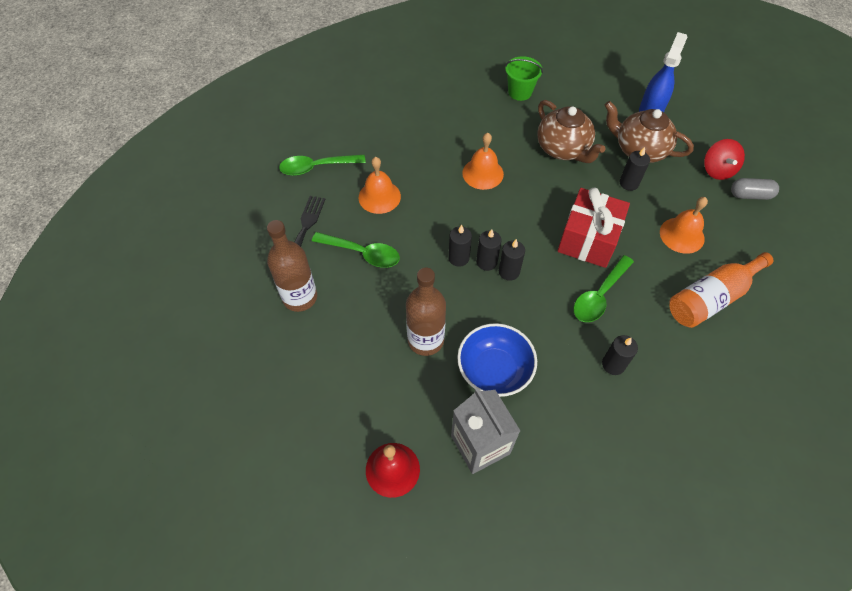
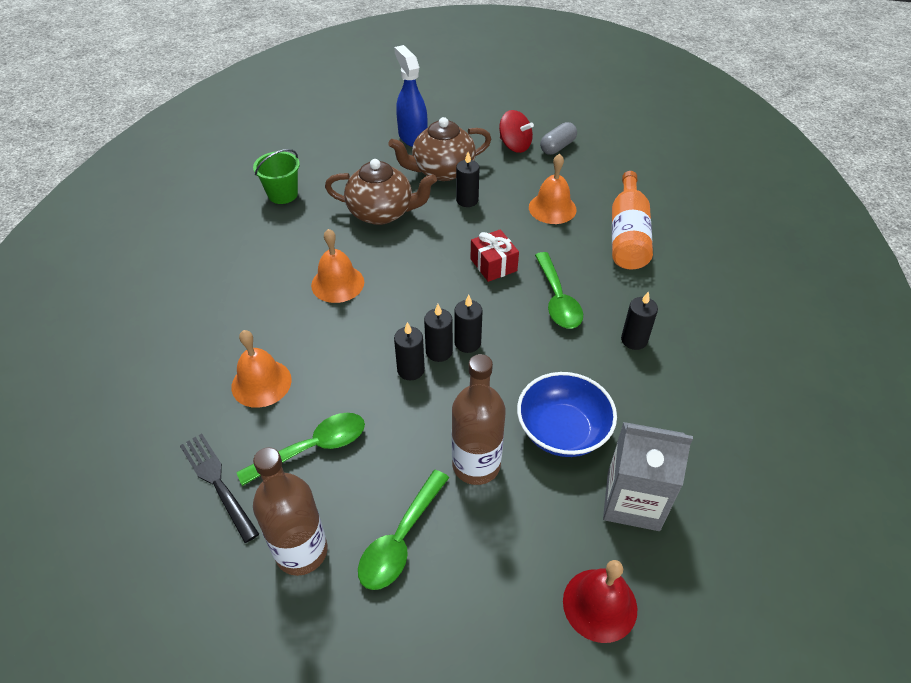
camera: 50 degrees left, 10 degrees down
(316, 167) = (150, 413): green spoon -> green spoon (400, 540)
(588, 239) = (493, 265): red gift -> red gift, size x0.58

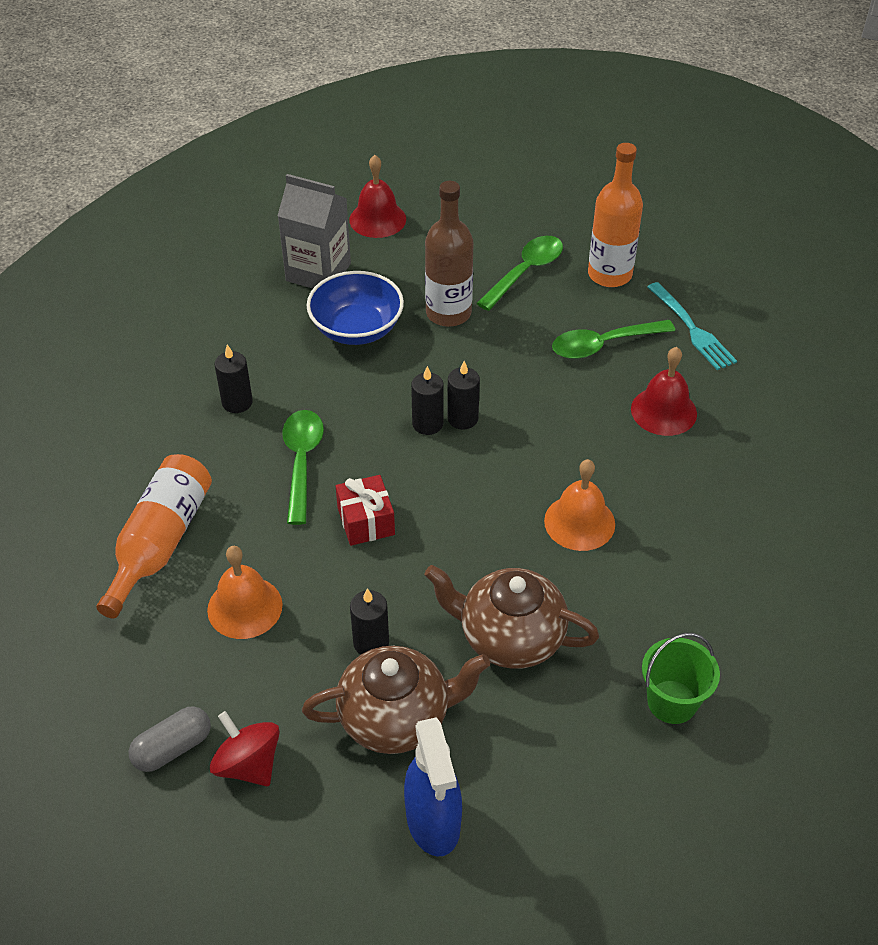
camera: 170 degrees left, 0 degrees up
(217, 483) = (692, 329): black fork -> turquoise fork
(261, 383) = (663, 411): orange bell -> red bell
(301, 551) = (609, 274): brown bottle -> orange bottle
(410, 370) = (498, 403): black candle -> none

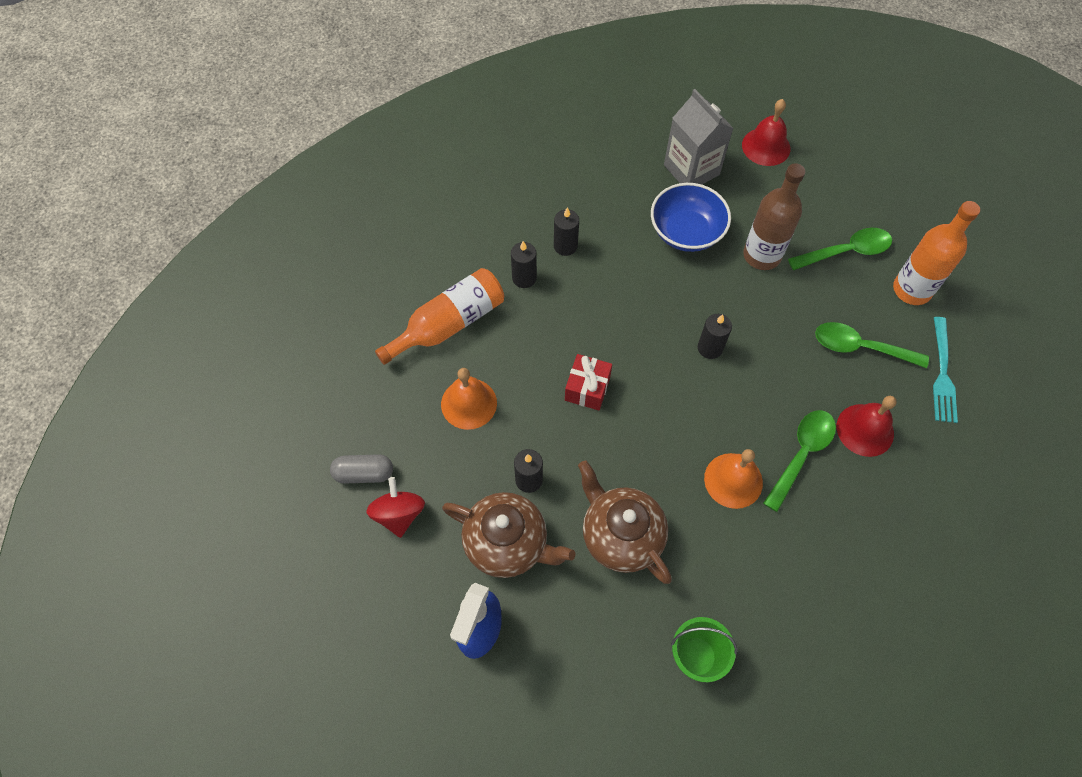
camera: 35 degrees right, 15 degrees up
(302, 461) = (577, 317): green spoon -> green spoon (801, 454)
(427, 424) = (682, 338): black candle -> black candle (524, 278)

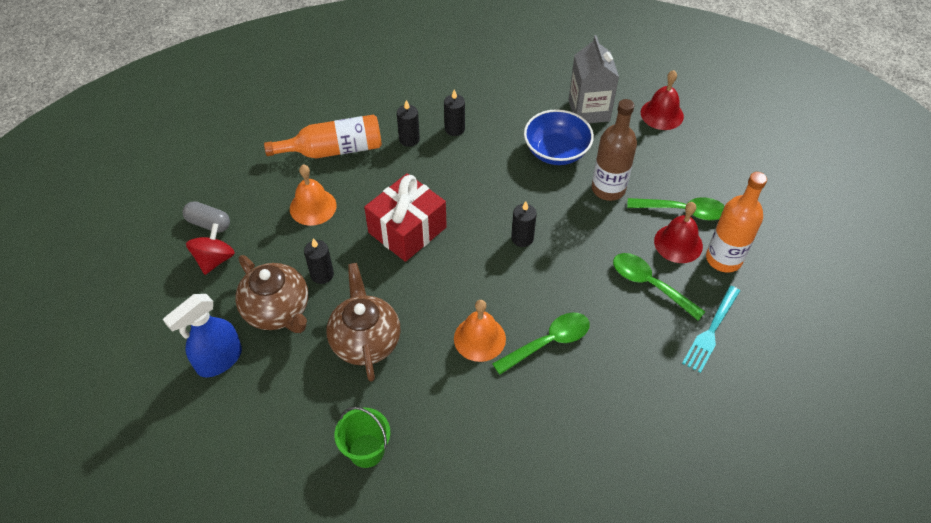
camera: 25 degrees right, 10 degrees down
(587, 388) = (407, 230): red gift -> red gift, size x1.71
(865, 430) = (614, 346): red bell -> red bell (678, 243)

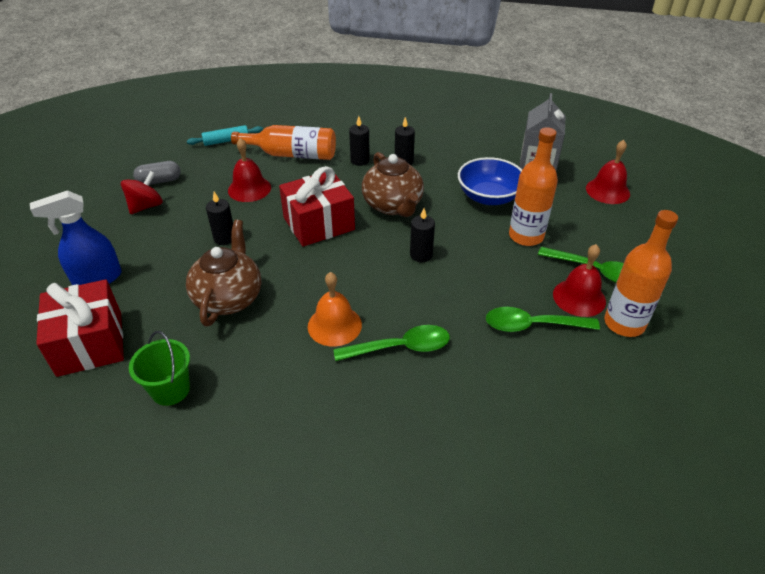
camera: 20 degrees right, 10 degrees down
(209, 223) = (159, 181): grey capsule -> grey capsule turned 60 degrees counterclockwise
(251, 150) = (226, 141): none -> turquoise rolling pin
(259, 431) = (90, 343): none -> red gift
(278, 311) = (170, 255): brown teapot -> brown teapot (393, 206)
(313, 207) = (249, 189): orange bell -> red bell
(608, 189) = (526, 236): brown bottle -> orange bottle
(650, 284) = (532, 325): green spoon -> green spoon turned 60 degrees counterclockwise
(711, 331) = (582, 386): turquoise fork -> none

